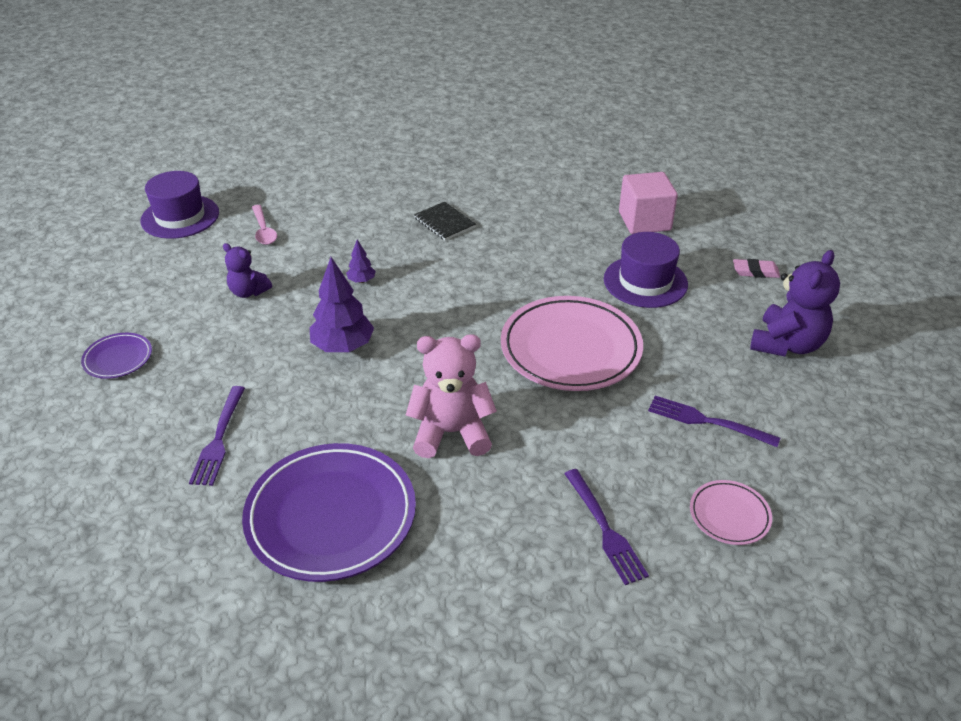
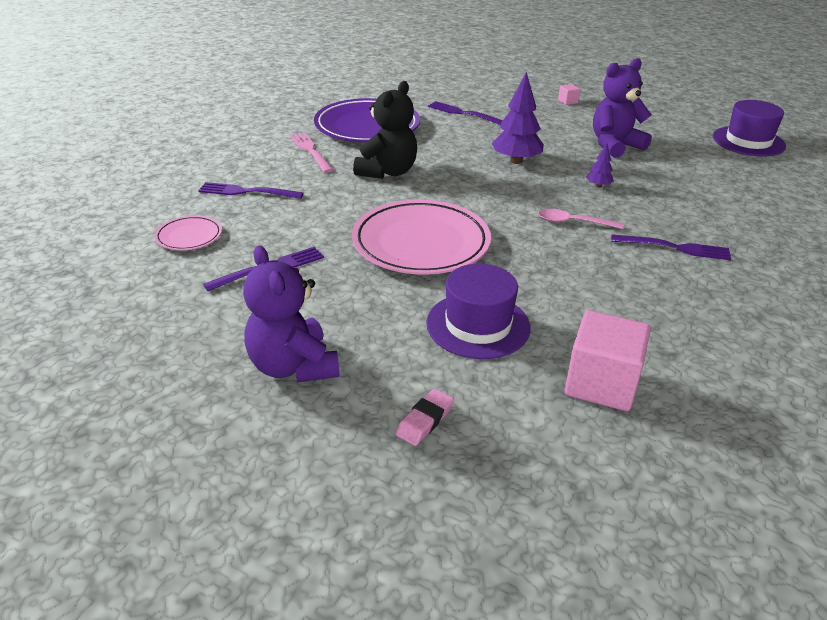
camera: 120 degrees right, 5 degrees down
(118, 358) = (567, 101): purple plate -> pink cube
(248, 292) = (615, 145): purple teddy bear -> purple teddy bear, size x1.70
(264, 231) = (707, 166): pink spoon -> pink spoon (573, 222)
(444, 223) = (675, 248): black notebook -> purple fork
(451, 433) = (387, 172): pink teddy bear -> black teddy bear
(452, 534) = (310, 151): none -> pink fork

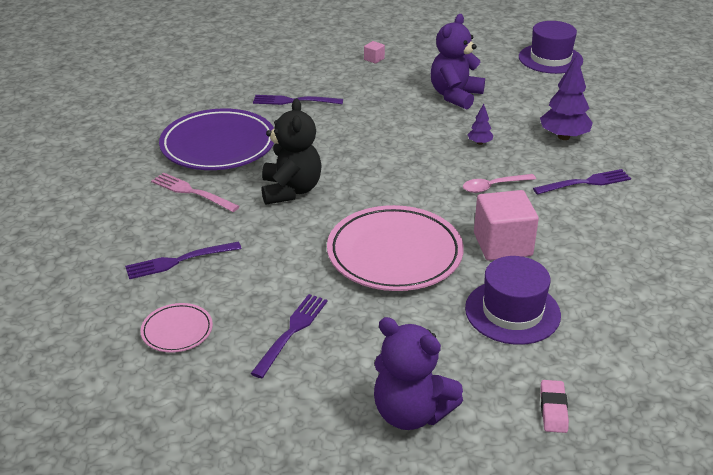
camera: 30 degrees left, 0 degrees up
(516, 161) = (391, 139): purple tree -> purple tree (563, 137)
(601, 384) = (639, 322): pink cube -> pink cube (502, 244)

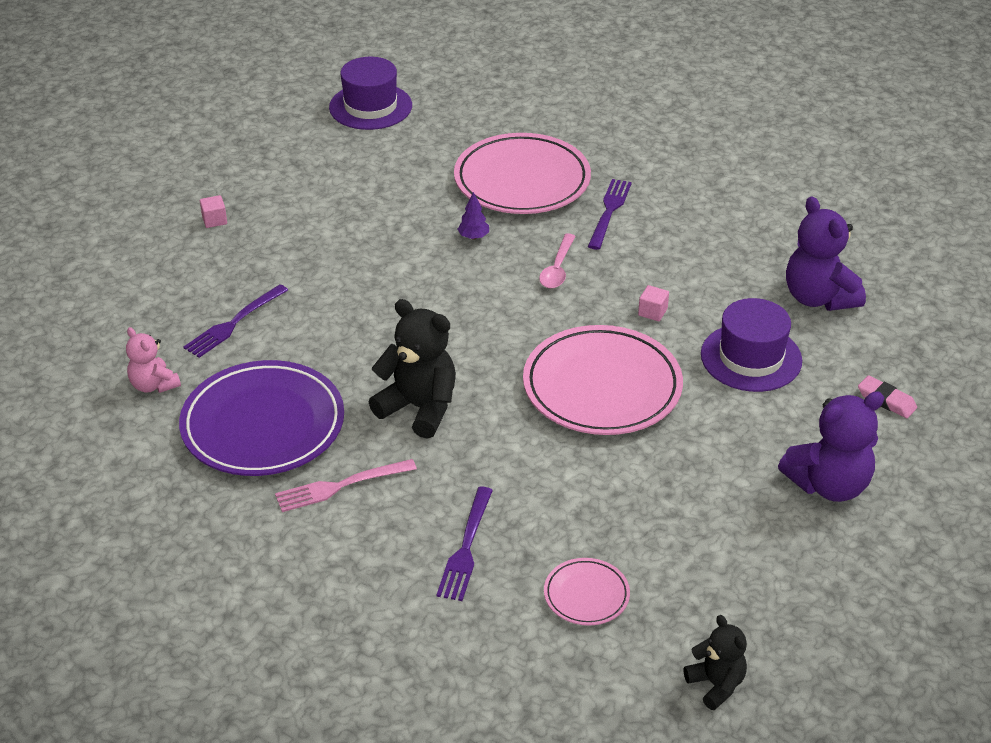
camera: 55 degrees left, 5 degrees up
(134, 433) = (716, 684): none -> black teddy bear
(215, 100) = (154, 385): none -> pink teddy bear
(292, 332) = (658, 511): purple fork -> none
(455, 96) = (366, 205): purple teddy bear -> purple teddy bear (818, 298)
(502, 244) = (652, 312): pink cube -> pink cube, size x0.43
(563, 137) = (522, 181): purple tree -> pink plate

